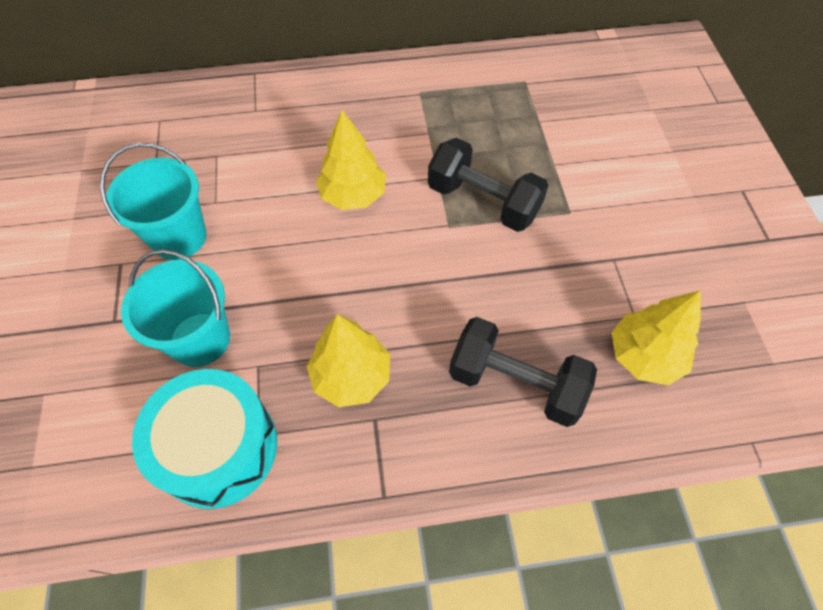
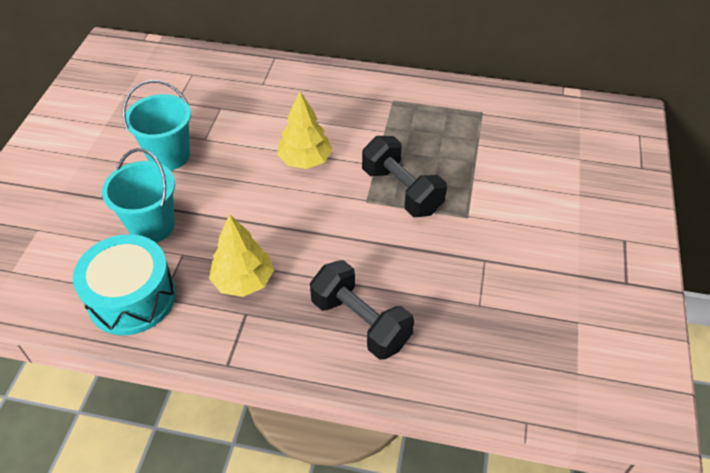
camera: 20 degrees right, 10 degrees down
(644, 356) = (471, 335): yellow tree -> none

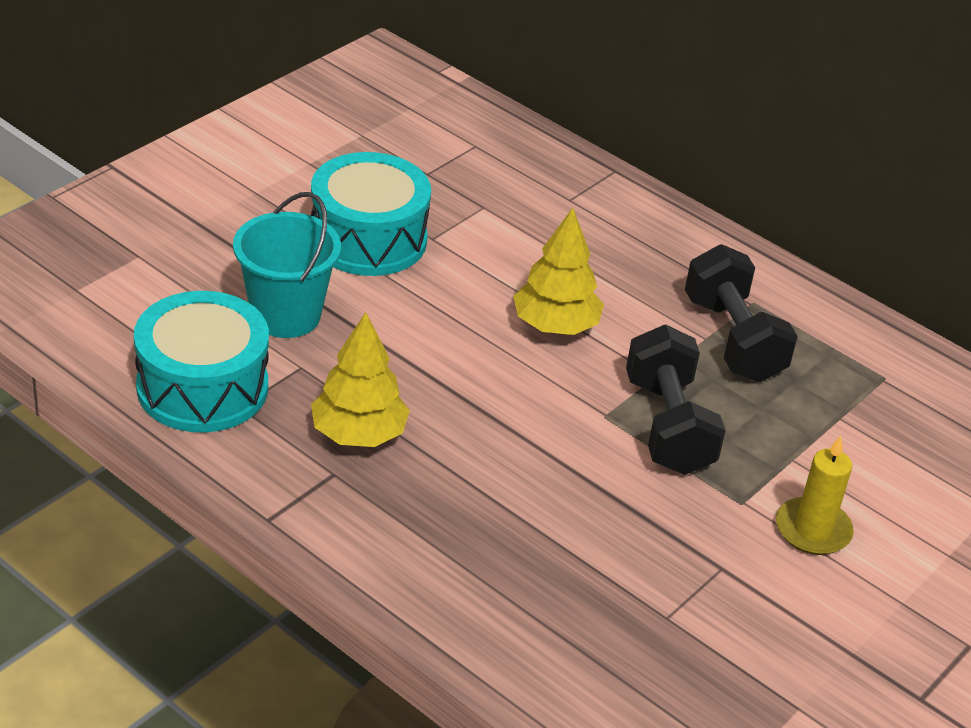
camera: 25 degrees right, 10 degrees down
(169, 156) = (368, 239): turquoise bucket -> turquoise drum
(360, 322) = (479, 556): black dumbbell -> black dumbbell (733, 339)
(511, 214) = (812, 530): none -> yellow candle

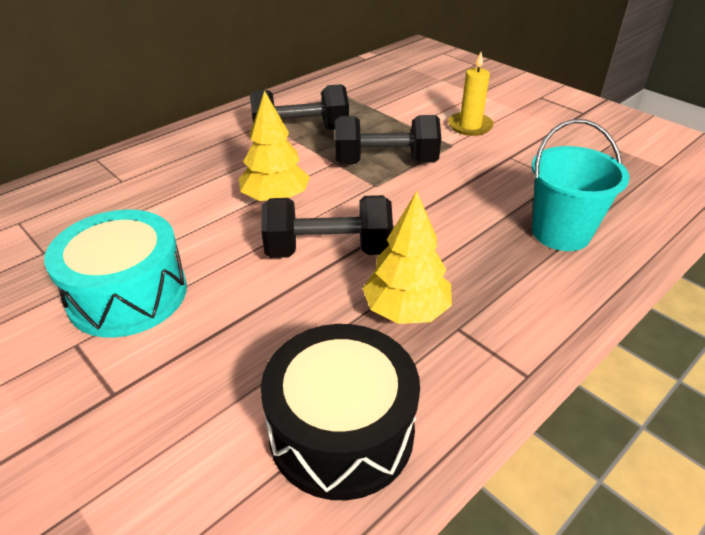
camera: 80 degrees left, 0 degrees up
(202, 387) = (341, 431): turquoise drum -> black drum
(285, 315) = (231, 358): turquoise bucket -> turquoise bucket (560, 233)
(455, 374) = (328, 250): none -> black dumbbell

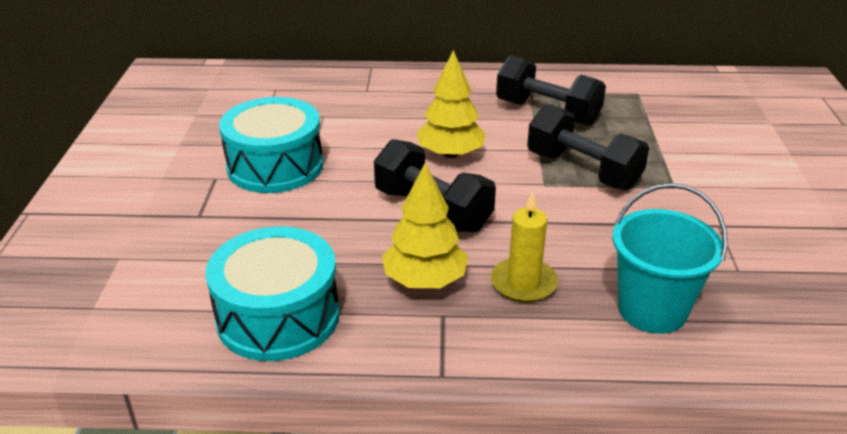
camera: 45 degrees right, 5 degrees down
(341, 431) = (278, 316): black drum -> turquoise drum
(470, 126) = (724, 179): yellow candle -> yellow candle (523, 283)

